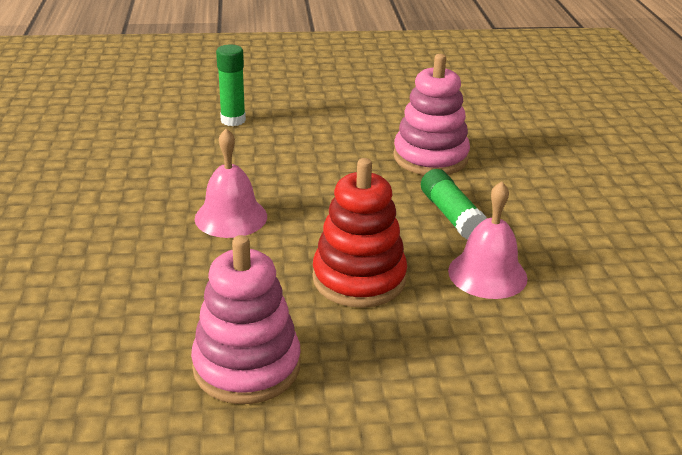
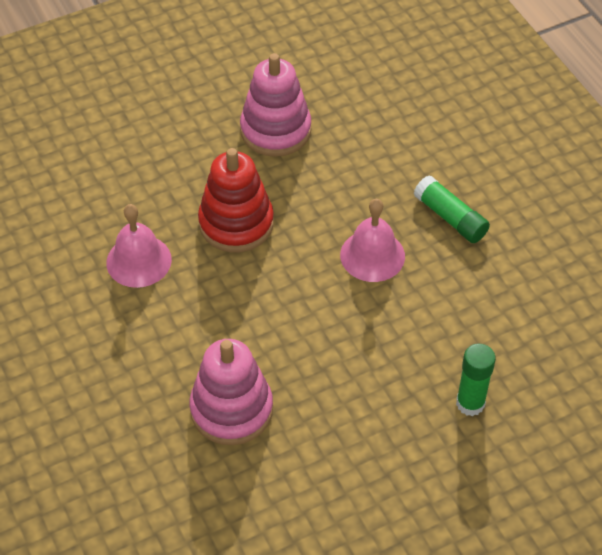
camera: 160 degrees right, 20 degrees up
(451, 215) = (186, 323): green glue stick -> green glue stick (450, 218)

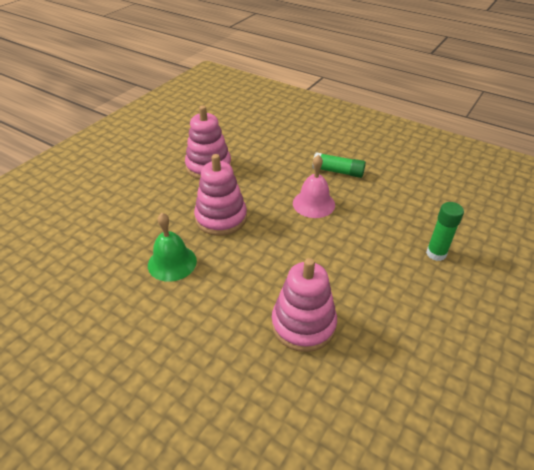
camera: 30 degrees left, 10 degrees down
(139, 261) = (172, 263): pink bell -> green bell
(236, 223) = (221, 218): red stacking toy -> pink stacking toy

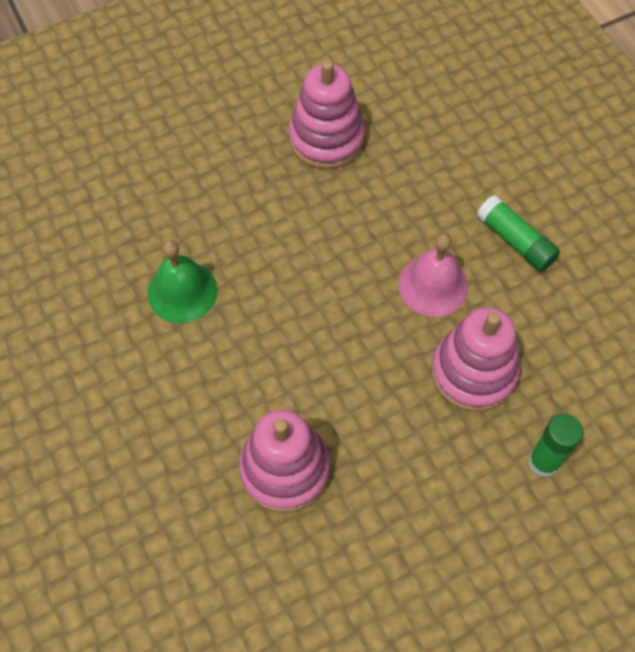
camera: 30 degrees right, 20 degrees up
(221, 218) = (286, 247): pink stacking toy -> pink stacking toy (473, 372)

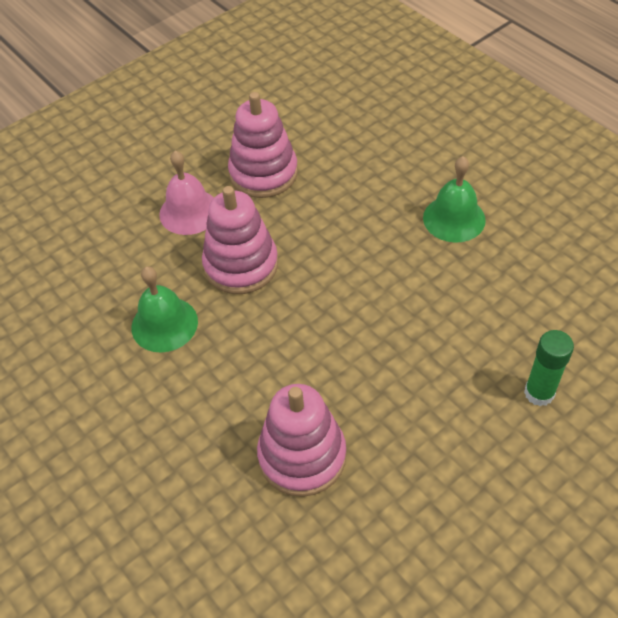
camera: 10 degrees left, 10 degrees down
(433, 285) = (393, 269): pink bell -> pink bell (189, 212)
(473, 372) = (451, 332): pink stacking toy -> pink stacking toy (241, 265)
(515, 241) = (454, 218): green glue stick -> green bell

